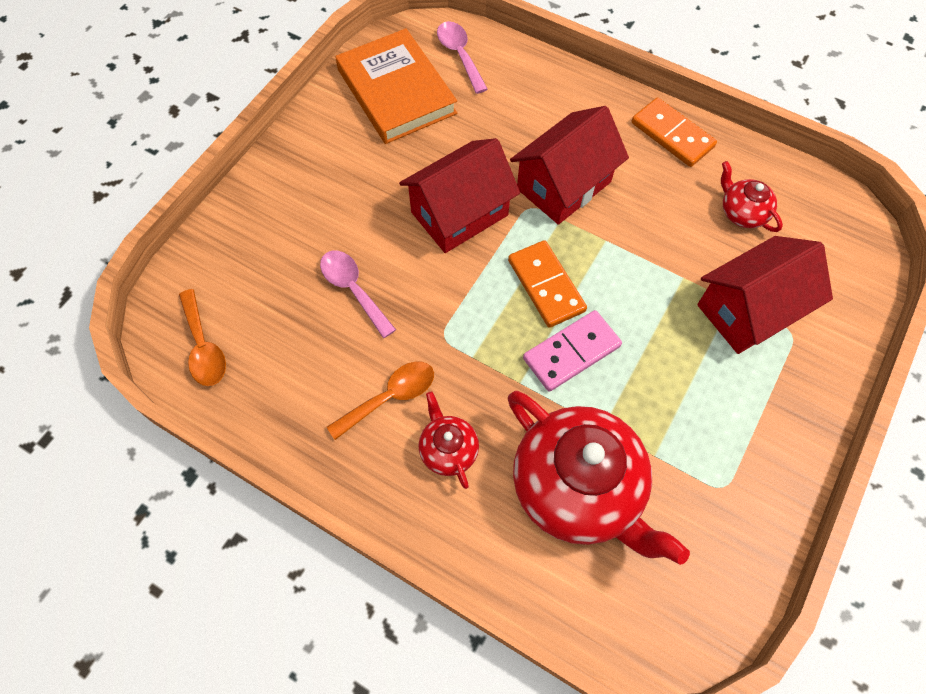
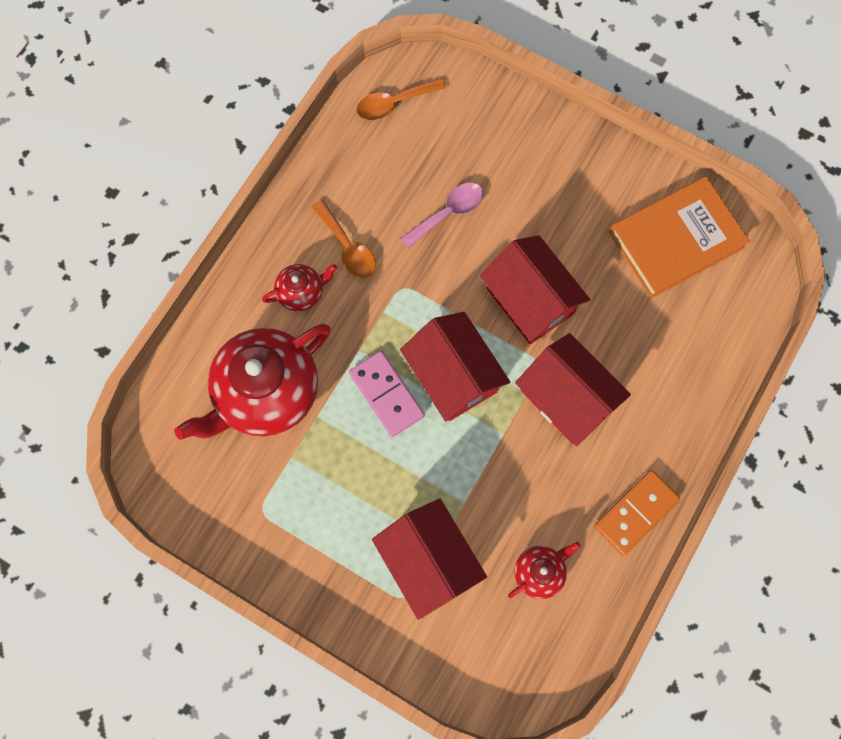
camera: 90 degrees right, 10 degrees up
(460, 55) = (730, 301): pink spoon -> none
(546, 286) = (453, 376): orange domino -> red house

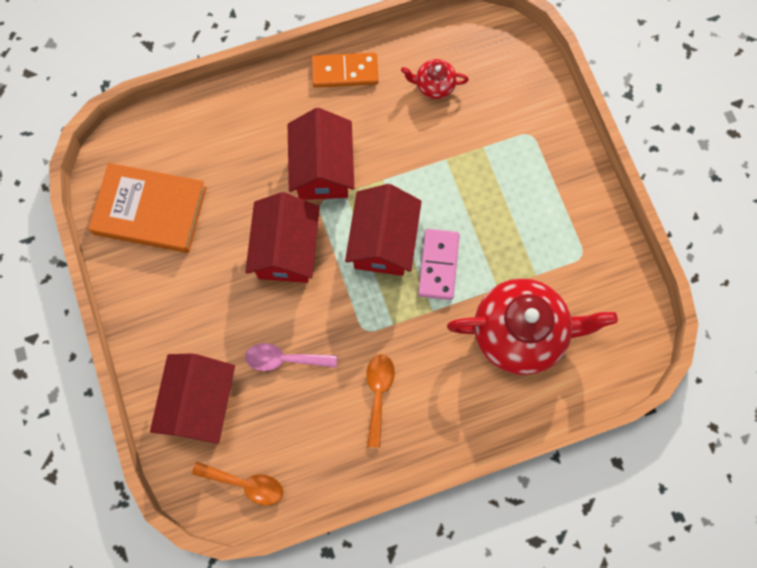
camera: 140 degrees left, 0 degrees up
(301, 292) = (439, 386): red teapot -> none
(429, 560) = (497, 143): red house -> red house (200, 402)

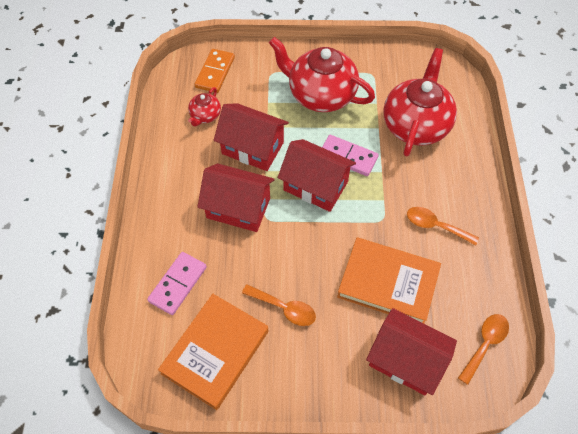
camera: 70 degrees left, 15 degrees down
(211, 145) = (177, 284): none -> pink domino
(218, 259) = (284, 308): none -> orange spoon
(285, 359) = (388, 283): pink spoon -> orange book
(286, 250) = (296, 254): red house -> red house (252, 148)
(345, 72) = (163, 168): orange domino -> orange domino (215, 72)
(521, 203) = (320, 95): none -> red teapot

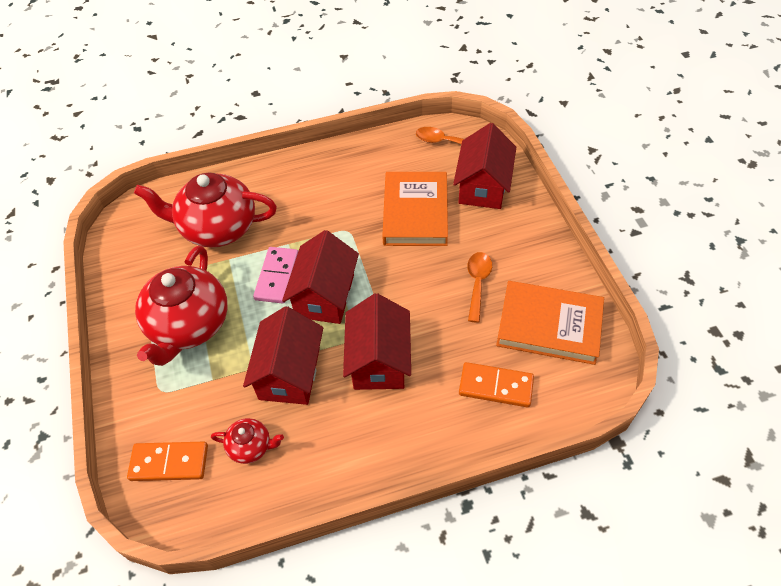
camera: 105 degrees left, 5 degrees down
(177, 284) = (495, 386): pink domino -> orange domino
(435, 226) = (340, 190): orange spoon -> none

